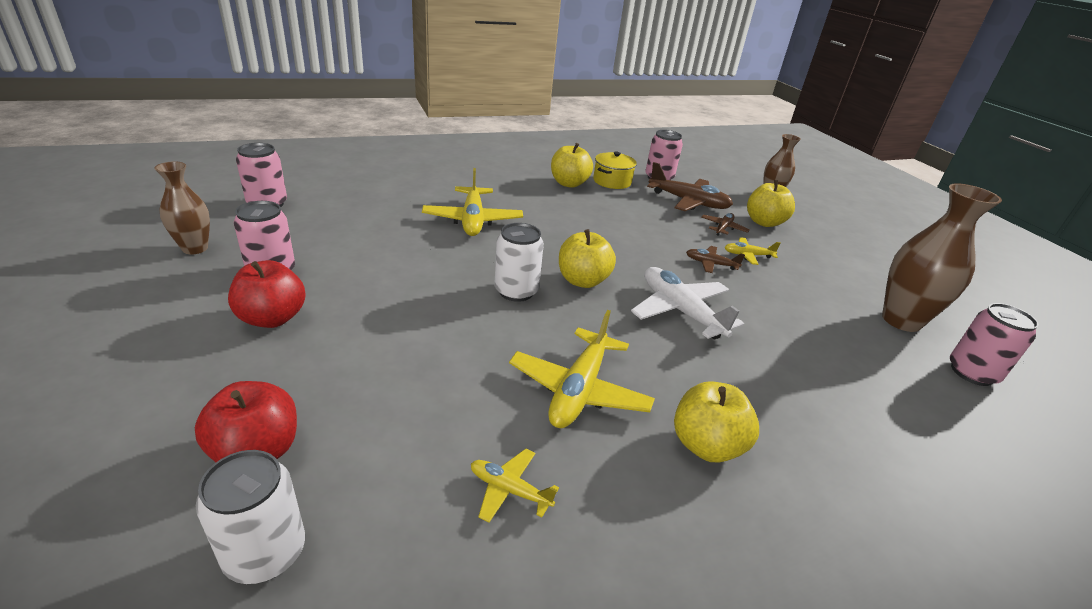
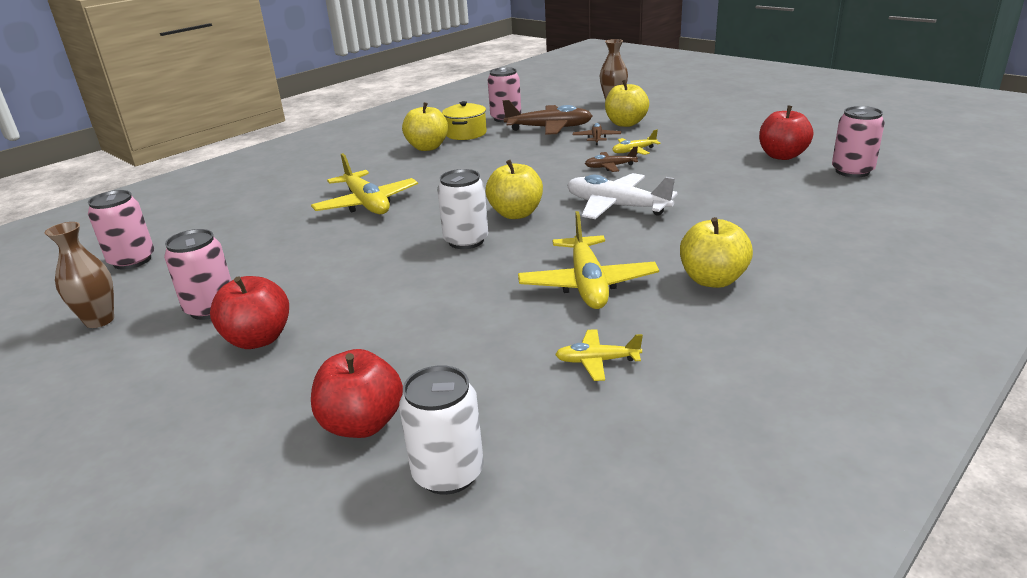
camera: 20 degrees left, 5 degrees down
(901, 320) = (782, 156): brown vase -> red apple

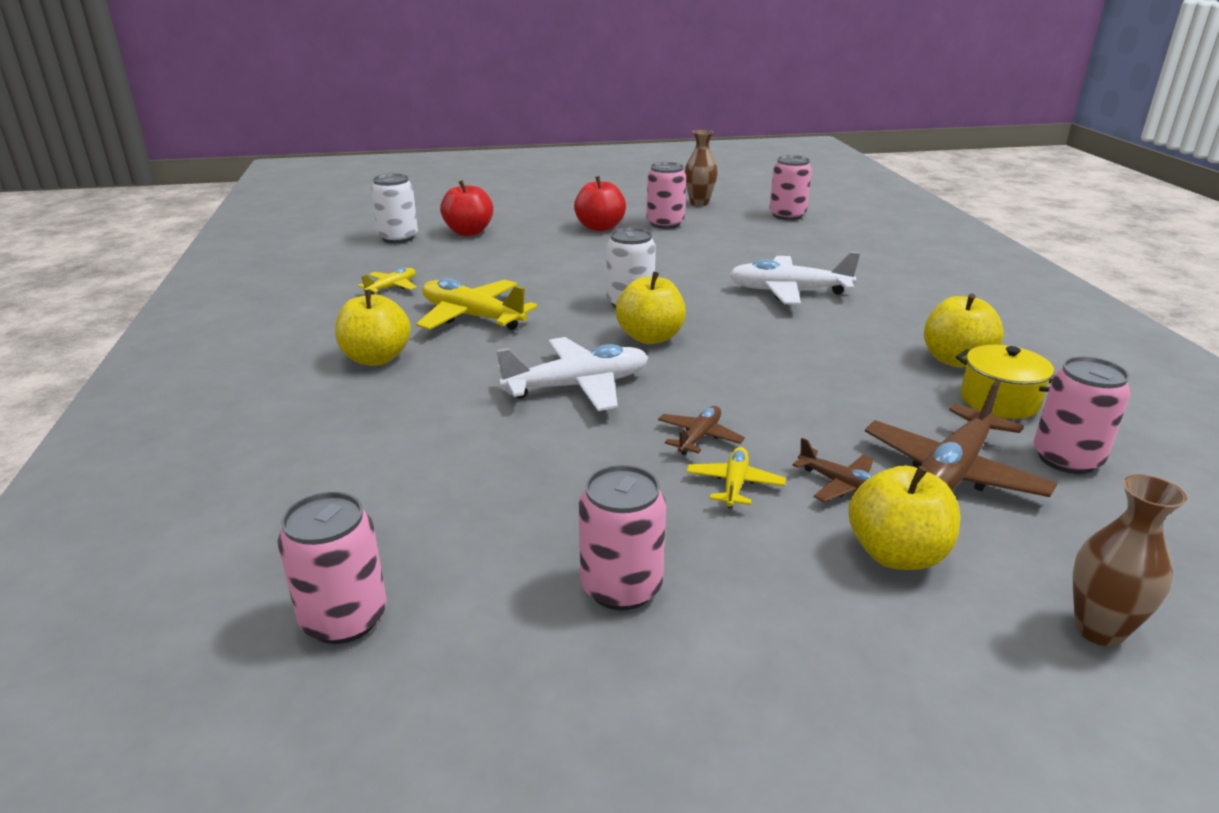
camera: 125 degrees right, 0 degrees up
(366, 204) = (788, 291): yellow plane -> white plane
(732, 146) = (621, 587): none -> pink can
(782, 156) = (504, 602): red apple -> none

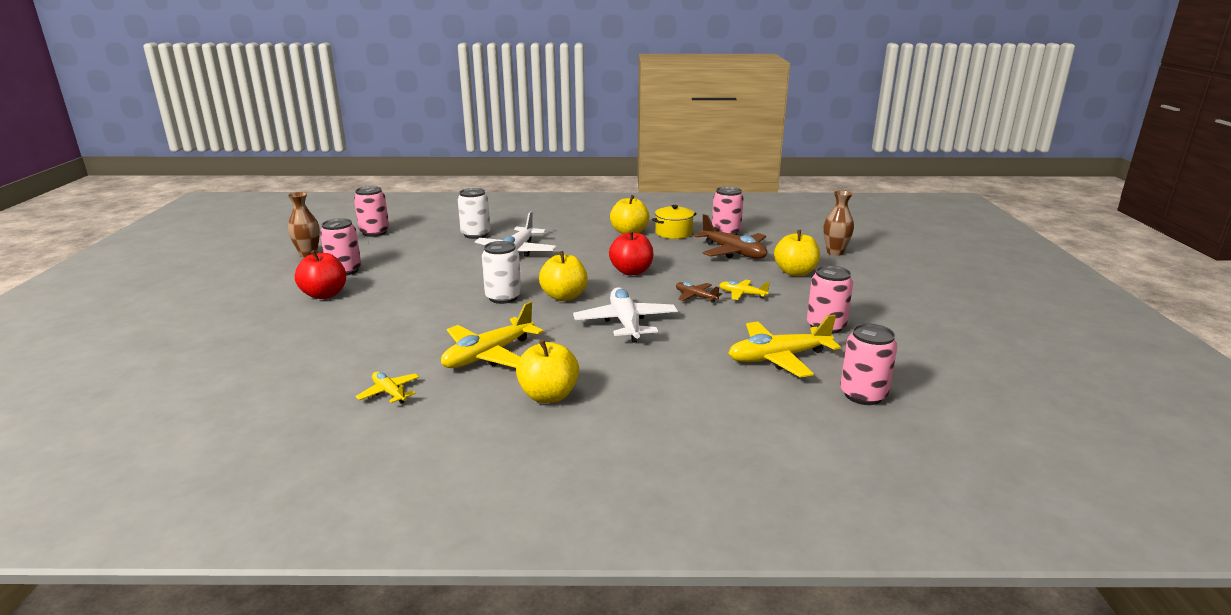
camera: 80 degrees left, 5 degrees down
(398, 238) = (236, 392): white can -> white can (475, 234)
(468, 232) = (265, 353): red apple -> red apple (631, 271)
(480, 524) = (778, 358): none -> yellow plane
(841, 485) = (743, 273): brown plane -> none

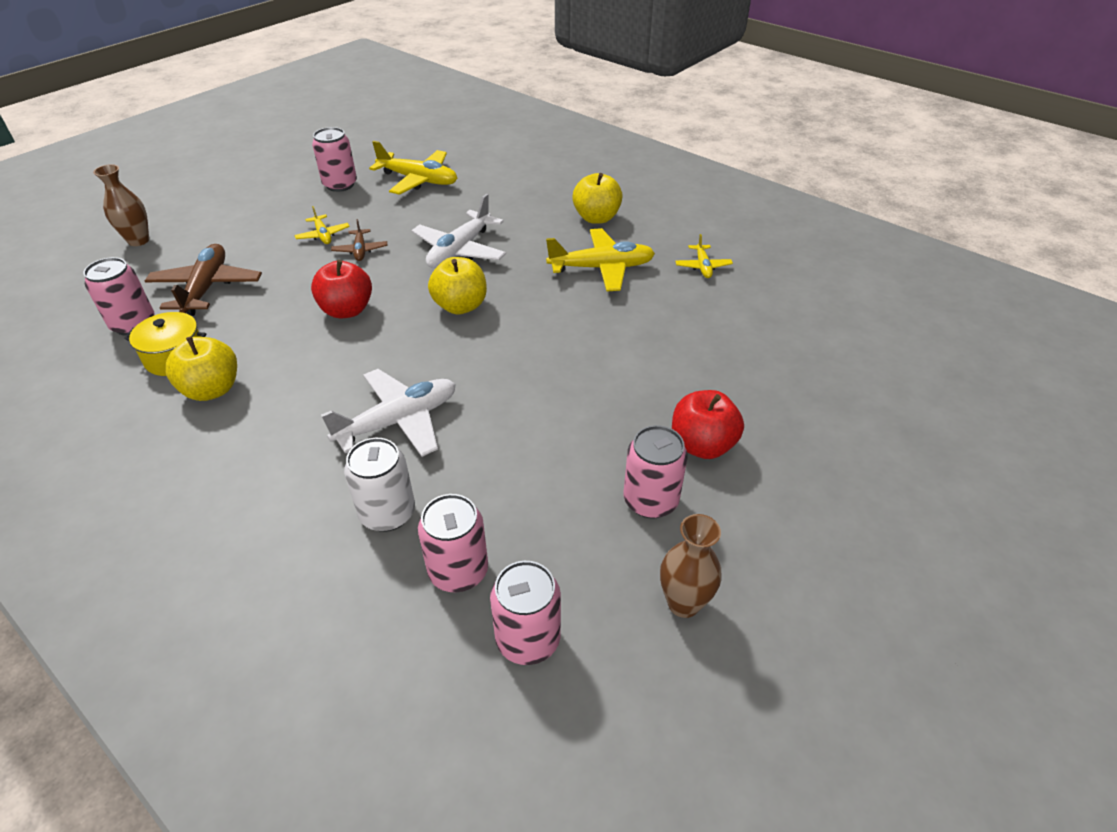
camera: 140 degrees left, 20 degrees up
(503, 297) = (515, 334): white can -> none
(795, 272) = (230, 236): yellow apple -> none
(863, 395) = (425, 146): pink can -> pink can (458, 571)

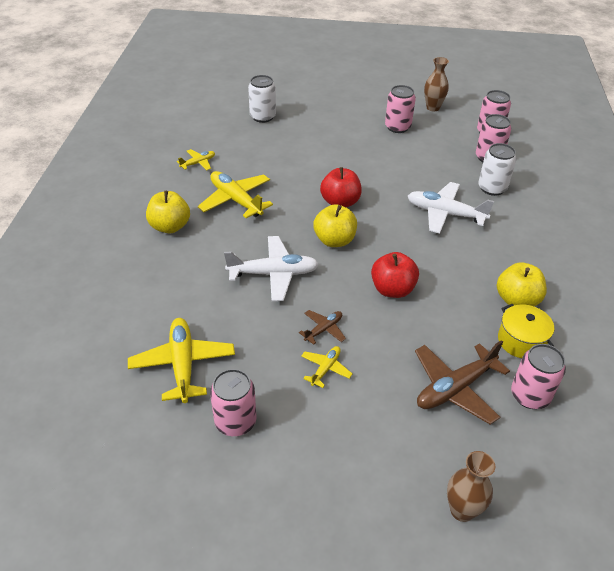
camera: 125 degrees left, 0 degrees up
(702, 445) = (351, 124): red apple -> red apple (340, 202)
(789, 358) = (263, 117): none -> white can

